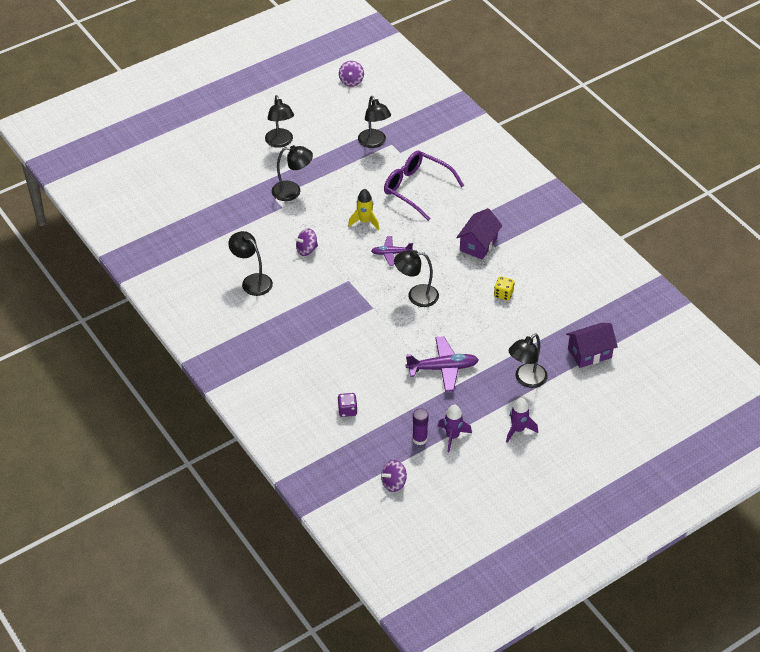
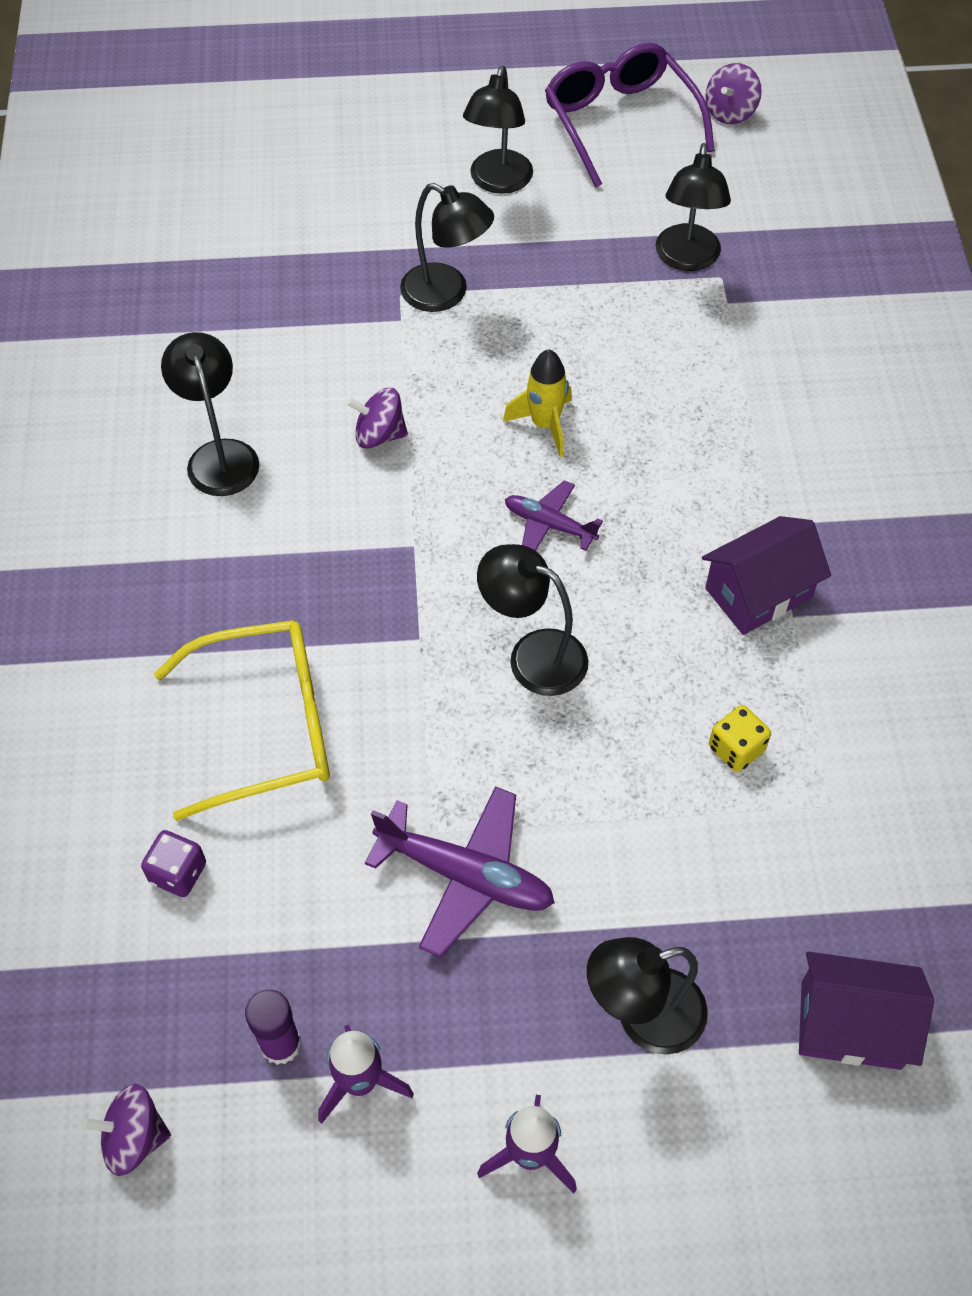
camera: 30 degrees right, 10 degrees up
(342, 356) = (267, 726): none -> yellow glasses
(416, 188) = (707, 398): purple glasses -> purple glasses (620, 122)

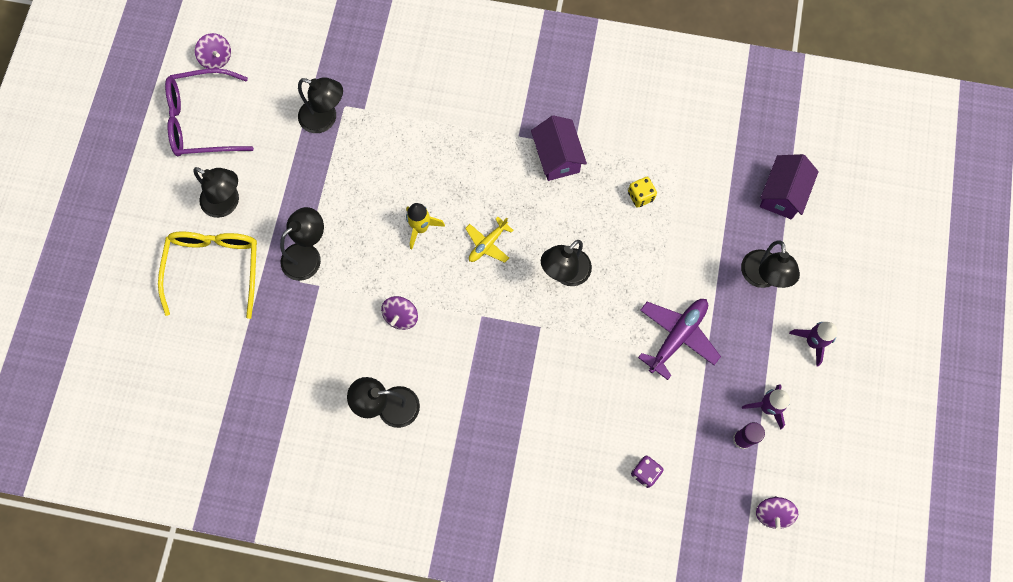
camera: 75 degrees left, 15 degrees up
(267, 726) = (573, 414): yellow glasses -> yellow glasses (214, 268)
(549, 525) = (487, 244): purple plane -> yellow plane

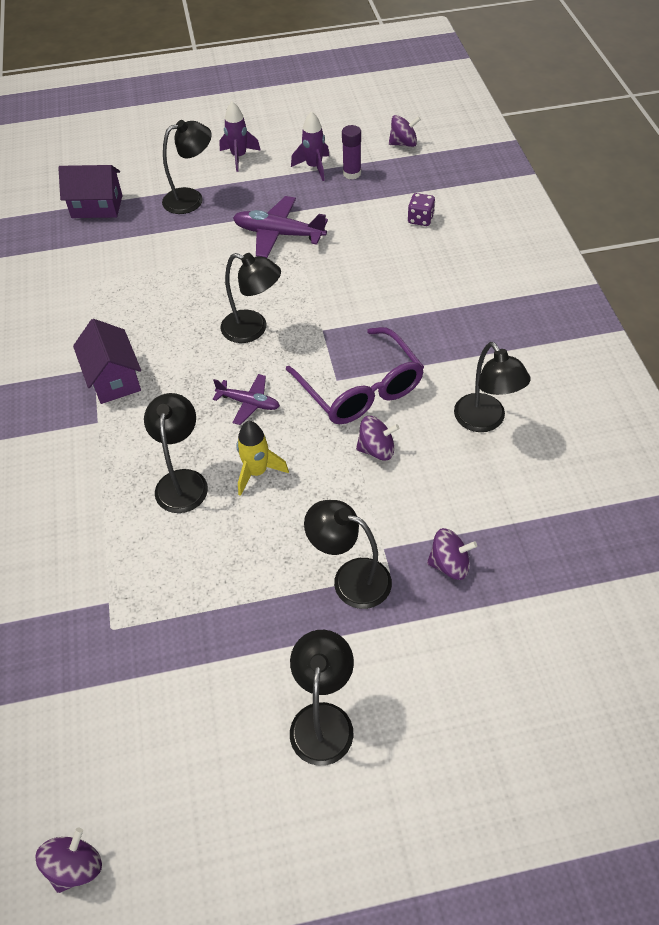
camera: 110 degrees left, 20 degrees down
(202, 121) = (200, 830): purple glasses -> purple glasses (361, 389)
(214, 268) = (426, 687): yellow glasses -> none
(286, 322) = (449, 564): none -> purple spinning top
(325, 119) = (140, 645): black lamp -> black lamp (182, 481)
(487, 244) = (249, 403): yellow plane -> purple plane
(557, 157) = (114, 378): purple house -> purple house turned 75 degrees counterclockwise
(640, 196) = (137, 299): yellow dice -> none

